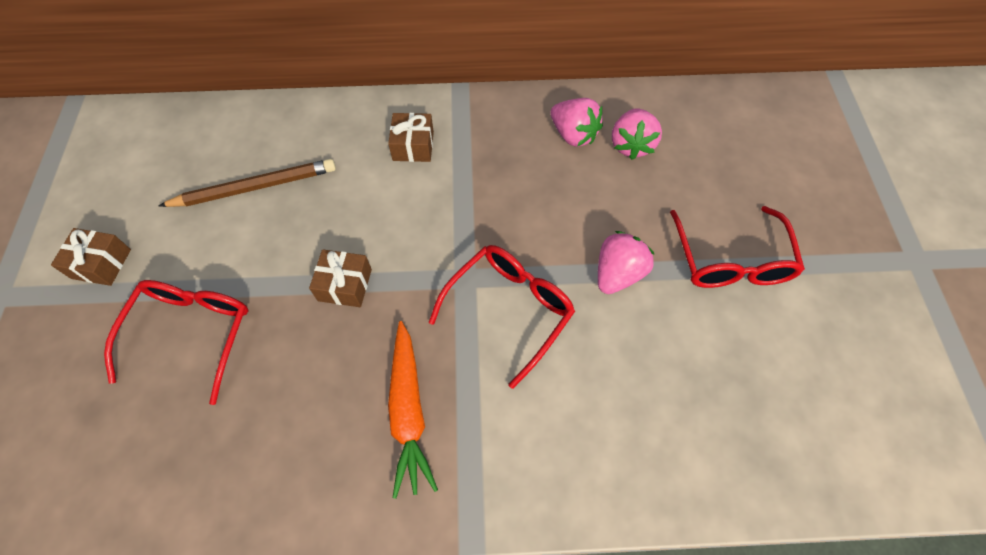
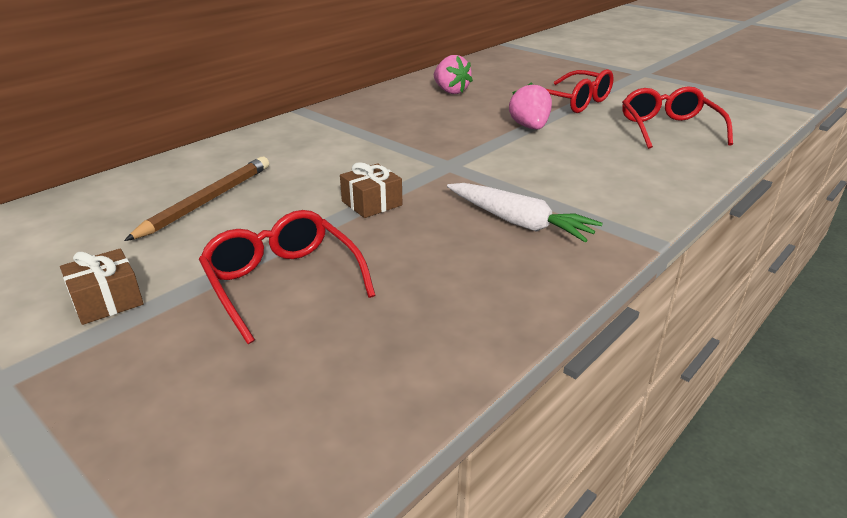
camera: 45 degrees left, 30 degrees down
(408, 411) = (518, 222): orange carrot -> white carrot
(413, 146) = (311, 139): brown gift -> none
(509, 309) = (498, 162): red glasses -> red glasses (668, 129)
(573, 135) = (411, 99): pink strawberry -> none

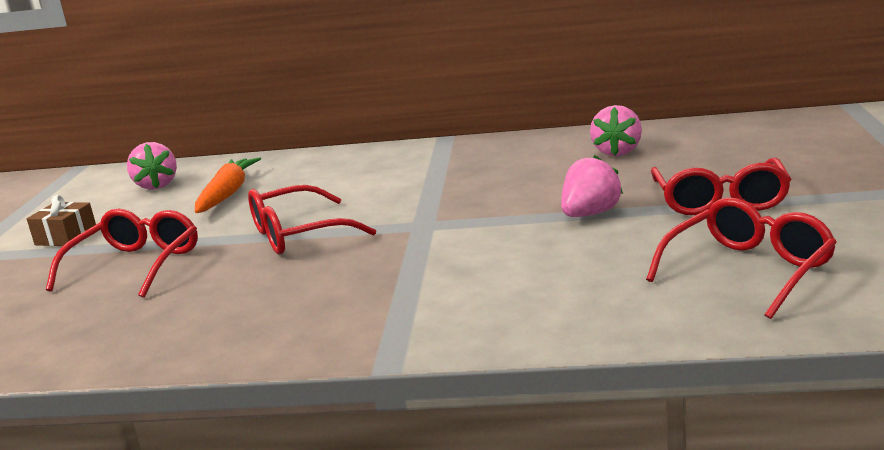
camera: 55 degrees right, 10 degrees down
(88, 221) = (157, 185): none -> pink strawberry
(207, 201) = (227, 194): brown pencil -> orange carrot
(372, 203) = (297, 234): brown gift -> red glasses
(518, 222) = (341, 294): white carrot -> none

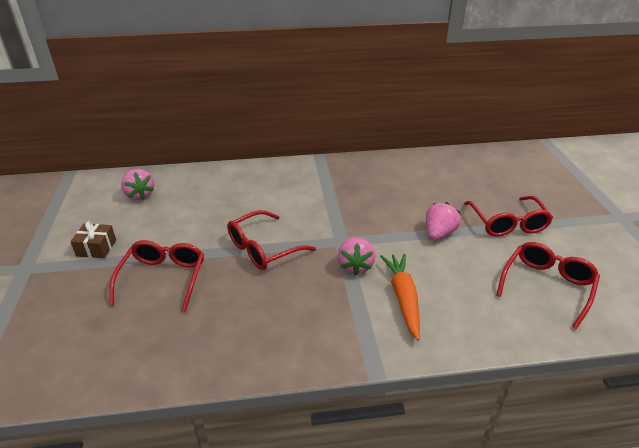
camera: 15 degrees left, 15 degrees up
(227, 194) = (196, 206): orange carrot -> orange carrot (403, 298)
(617, 152) = (431, 175): pink strawberry -> pink strawberry (355, 266)

